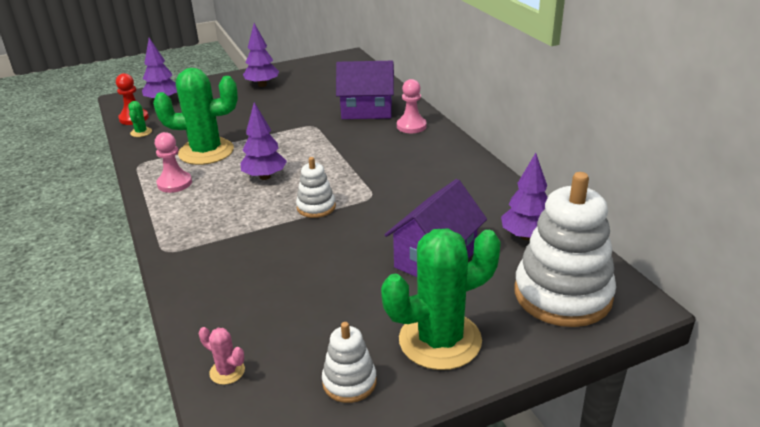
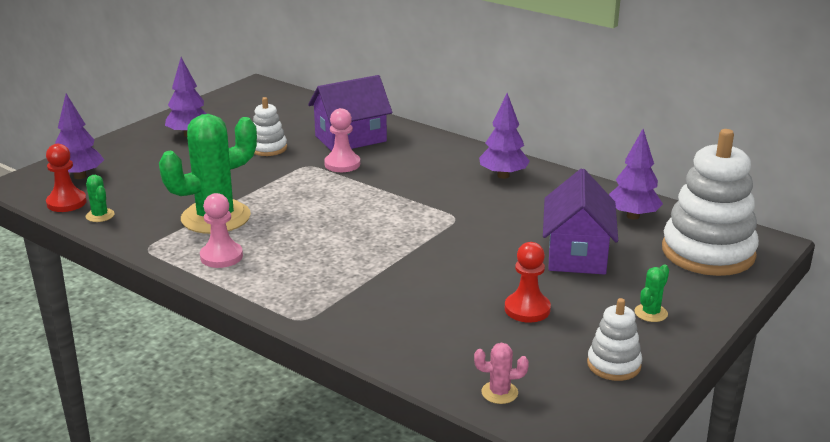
camera: 30 degrees left, 5 degrees down
(265, 177) = (319, 226): purple tree -> purple tree (503, 176)
(316, 207) = (411, 240): white stacking toy -> white stacking toy (268, 148)
(336, 299) = (527, 309): none -> red pawn
(411, 126) = (417, 145): pink pawn -> pink pawn (342, 164)
(440, 340) = (651, 313): green cactus -> green cactus, size x0.41

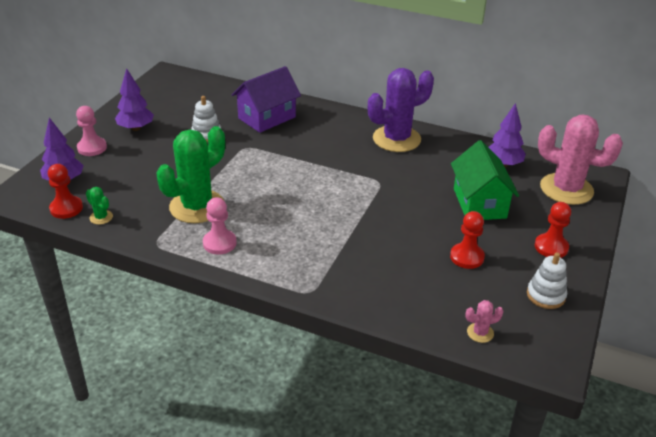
camera: 15 degrees left, 10 degrees up
(342, 164) = (272, 143): pink pawn -> pink pawn (92, 148)
(503, 176) = (396, 139): purple tree -> purple cactus
(576, 254) = (479, 203): purple house -> green house
(651, 313) = (551, 247): green cactus -> red pawn
(708, 252) = (566, 189): white stacking toy -> pink cactus

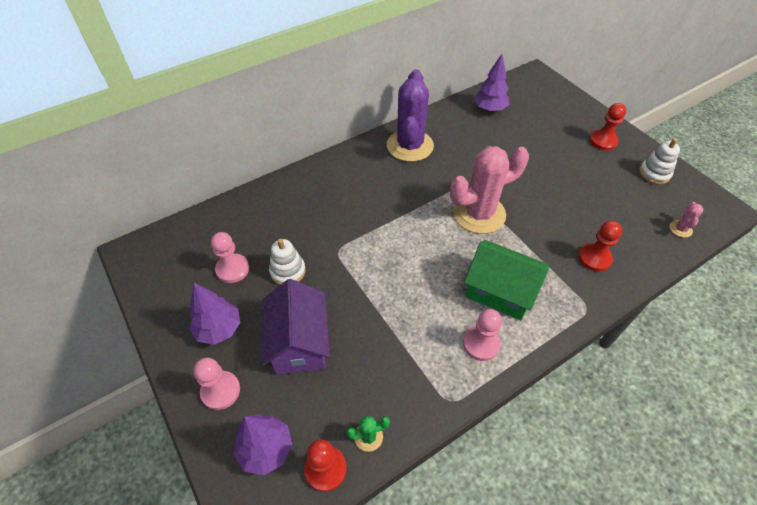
camera: 55 degrees left, 15 degrees up
(187, 113) = (232, 269): none -> pink pawn
(197, 206) = (409, 336): green cactus -> none
(267, 118) = (301, 211): purple house -> purple house (299, 343)
(467, 257) = (591, 189): red pawn -> red pawn (594, 258)
(479, 203) = (530, 147): green house -> green house (500, 291)
(566, 189) = (541, 97): pink cactus -> pink cactus (479, 214)

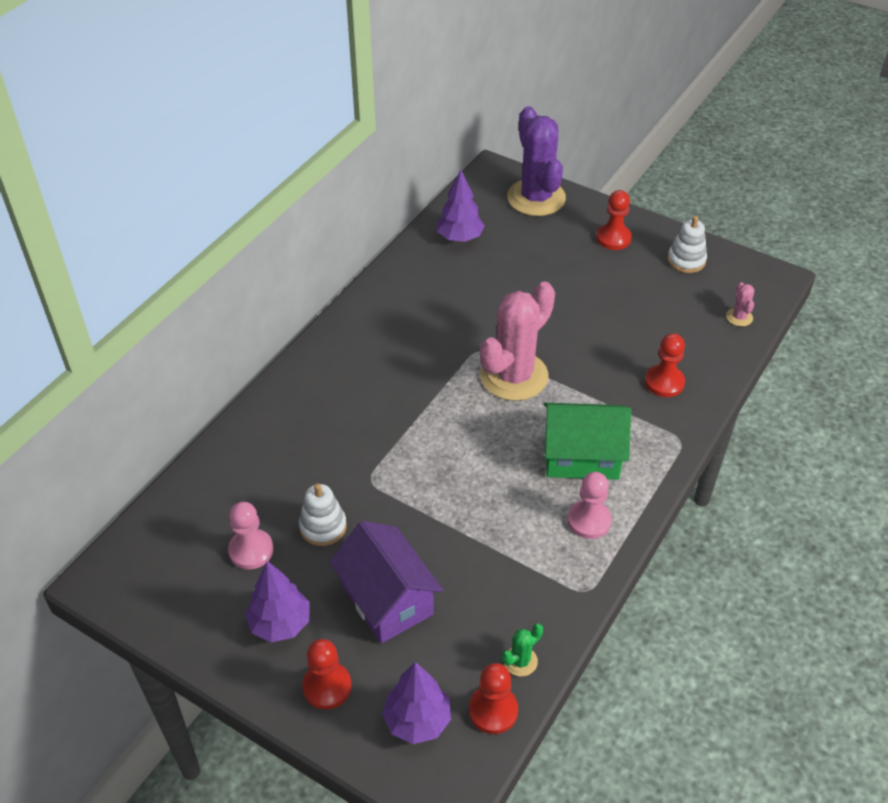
camera: 25 degrees left, 5 degrees down
(220, 391) = (327, 686): pink pawn -> red pawn
(410, 146) = (385, 319): purple cactus -> purple cactus (536, 198)

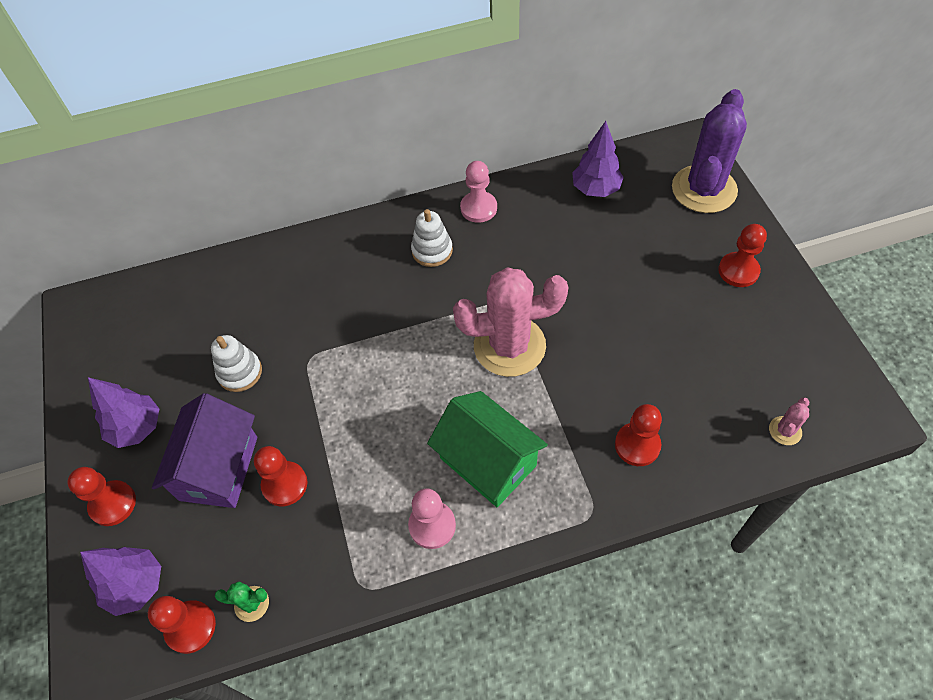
camera: 45 degrees right, 10 degrees up
(251, 550) = (178, 355): pink pawn -> pink pawn (478, 208)
(453, 572) = (284, 484): none -> red pawn
(686, 260) = (790, 337): white stacking toy -> white stacking toy (432, 251)

